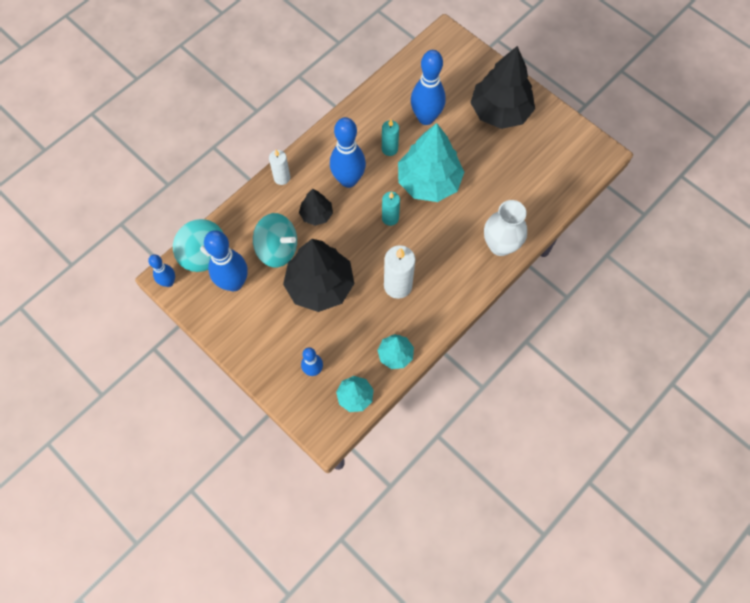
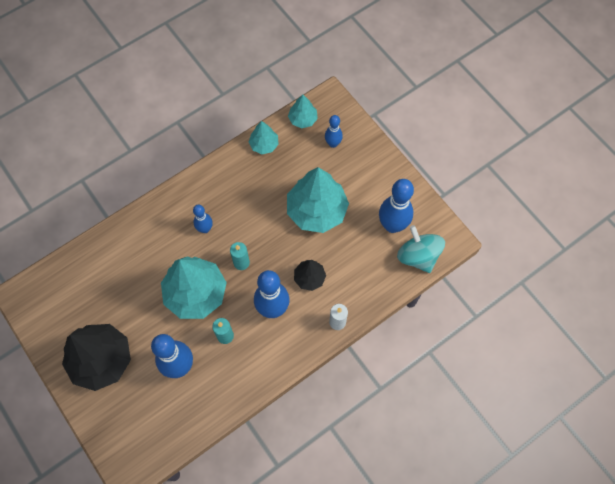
camera: 170 degrees left, 0 degrees up
(168, 282) = (450, 235): blue bowling pin -> blue bowling pin (205, 229)
(277, 249) = (350, 250): turquoise spinning top -> none
(320, 285) = (316, 210): black tree -> turquoise tree
(398, 286) = (249, 199): white candle -> none
(500, 245) = (149, 220): white vase -> none

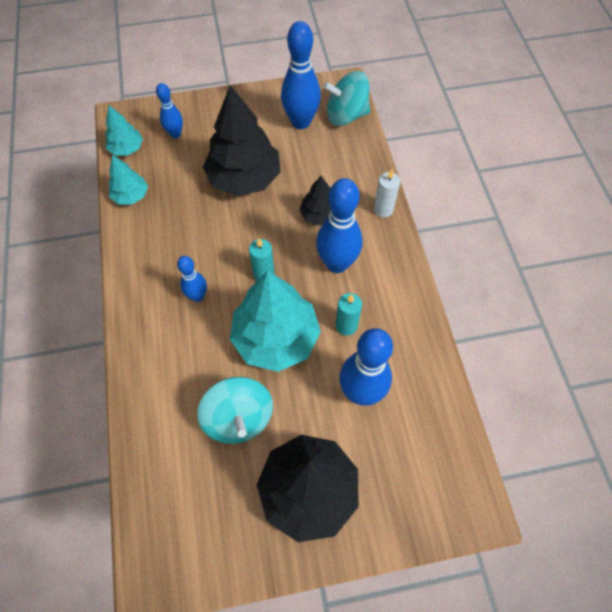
camera: 65 degrees left, 5 degrees down
(131, 296) = (238, 418): none -> turquoise spinning top
(316, 210) = (244, 178): turquoise tree -> black tree

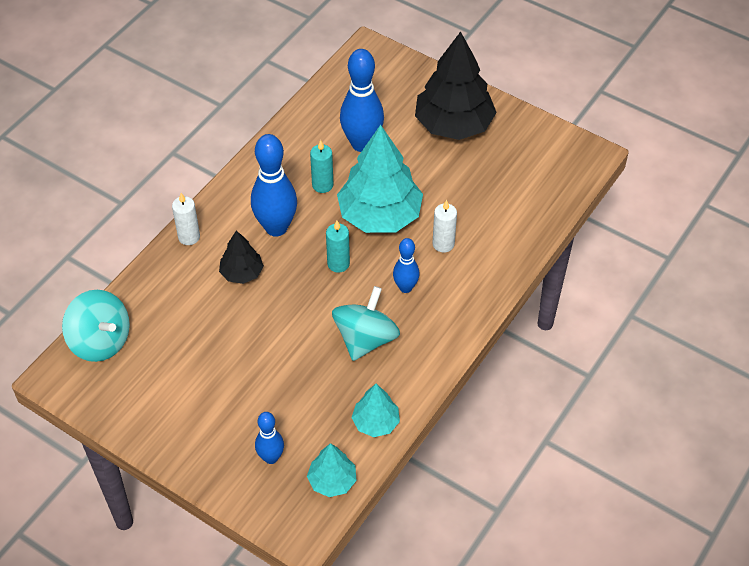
camera: 135 degrees left, 10 degrees down
(203, 356) = (443, 244): none -> white candle
(238, 418) = (457, 190): turquoise spinning top -> turquoise spinning top (365, 339)
(244, 178) = (262, 355): black tree -> none
(301, 122) = (146, 369): blue bowling pin -> none

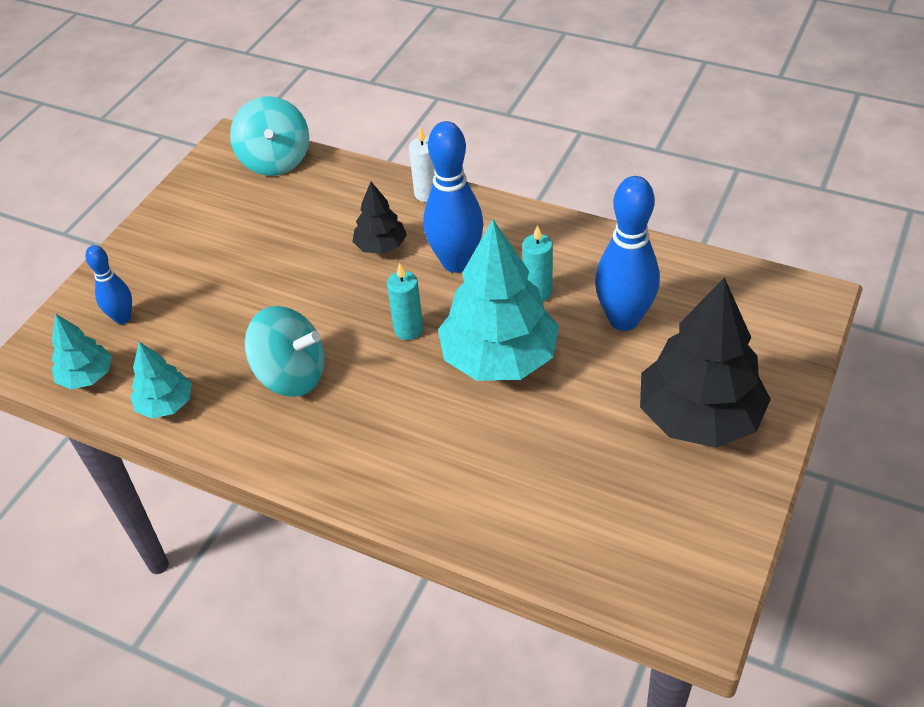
camera: 85 degrees right, 5 degrees down
(100, 341) = (275, 160): turquoise spinning top -> turquoise spinning top turned 45 degrees counterclockwise
(405, 287) = (379, 403): blue bowling pin -> none
(443, 244) = (462, 434): white candle -> none

